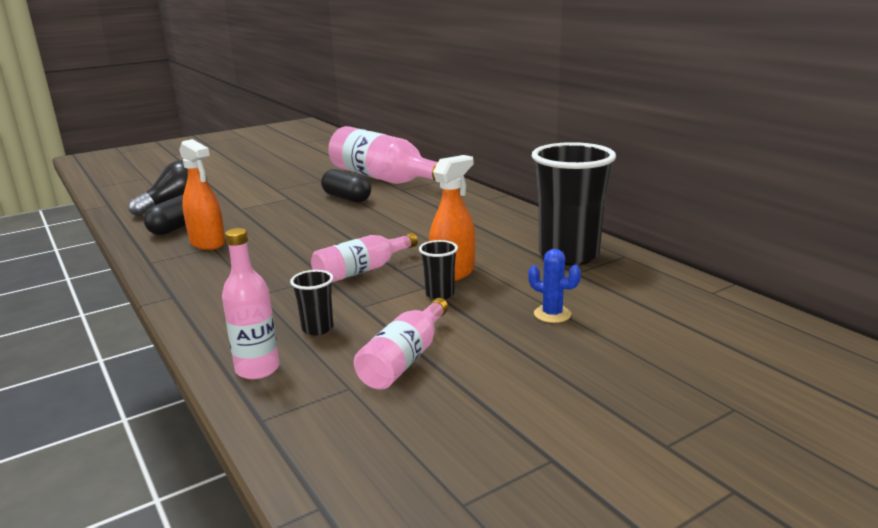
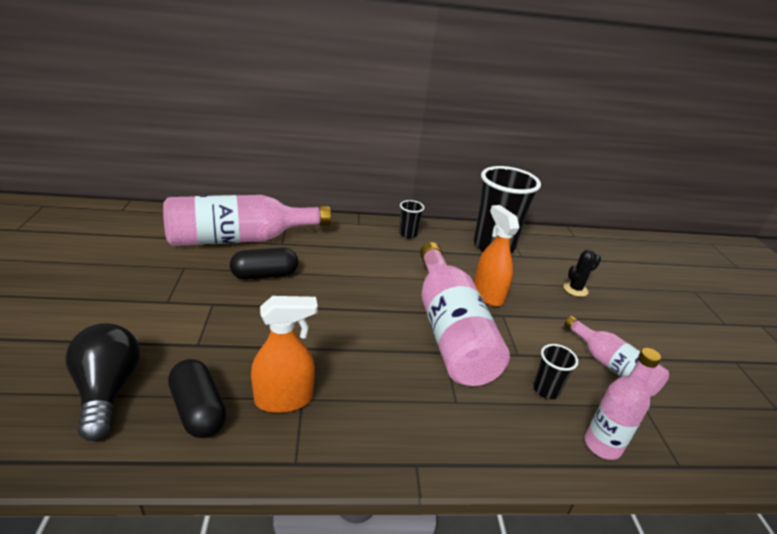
camera: 65 degrees left, 10 degrees up
(362, 271) = (450, 330): pink bottle -> pink bottle, size x1.84
(440, 294) = (520, 314): black cup -> black cup (408, 234)
(552, 314) = (575, 289): blue cactus -> black cactus

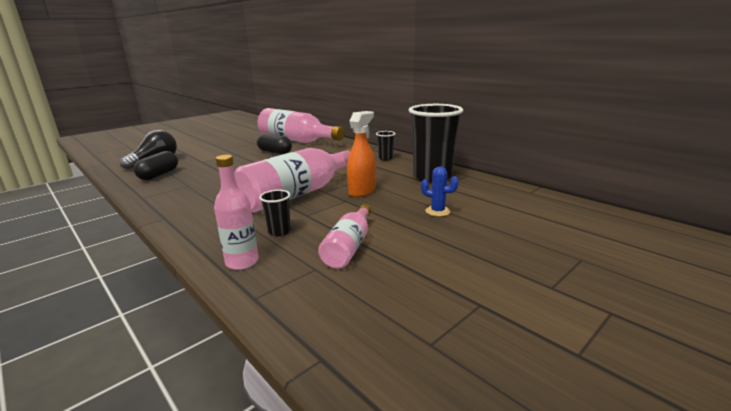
camera: 55 degrees right, 10 degrees down
(284, 399) = (183, 183): orange spray bottle -> none
(575, 289) = (437, 211): black cactus -> blue cactus

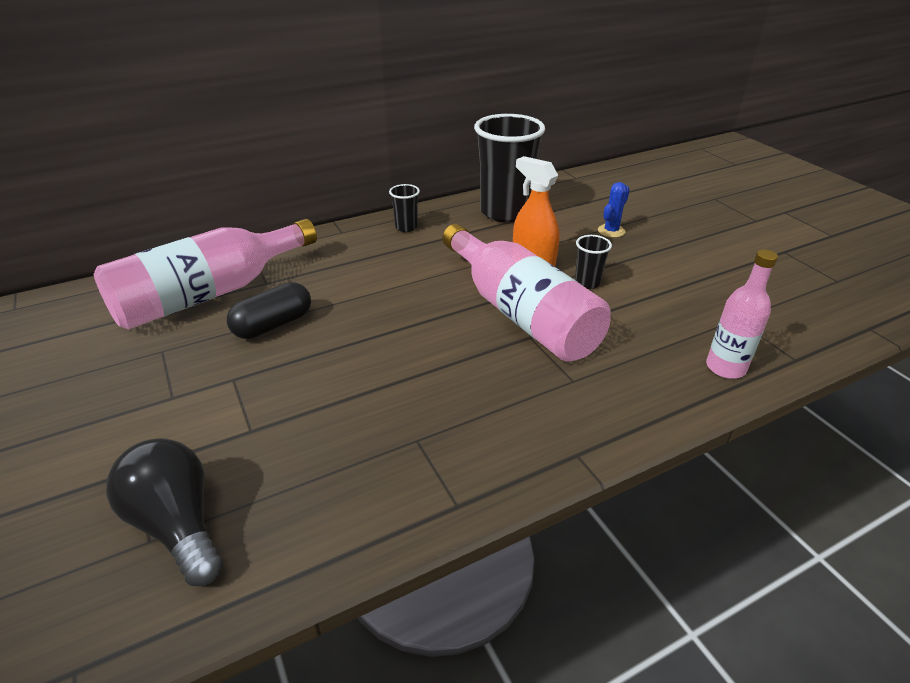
camera: 75 degrees left, 15 degrees up
(159, 175) = (309, 499): black capsule -> none
(279, 231) = (647, 337): black cup -> black cup (587, 283)
(349, 246) = (690, 293): pink bottle -> none

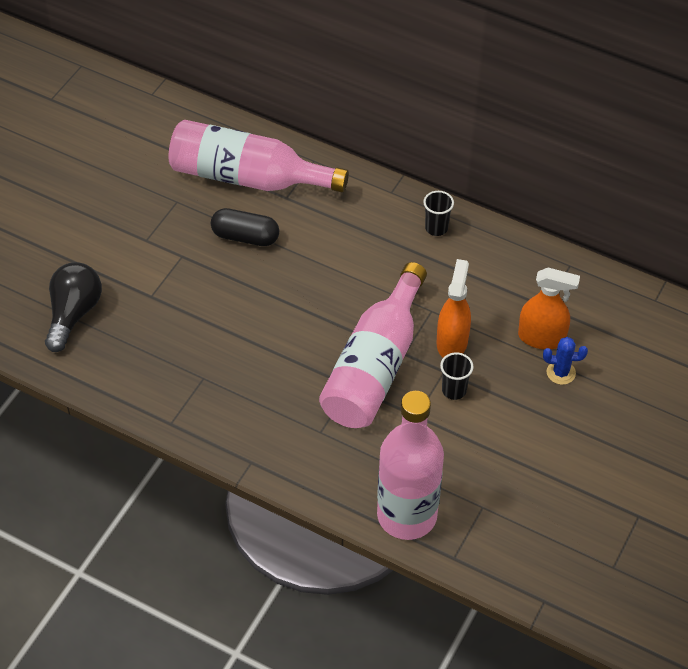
camera: 55 degrees right, 15 degrees up
(504, 212) = (526, 280): black cup -> none
(568, 226) = (541, 338): none -> orange spray bottle
(725, 367) = (407, 515): pink bottle -> pink bottle, size x1.84

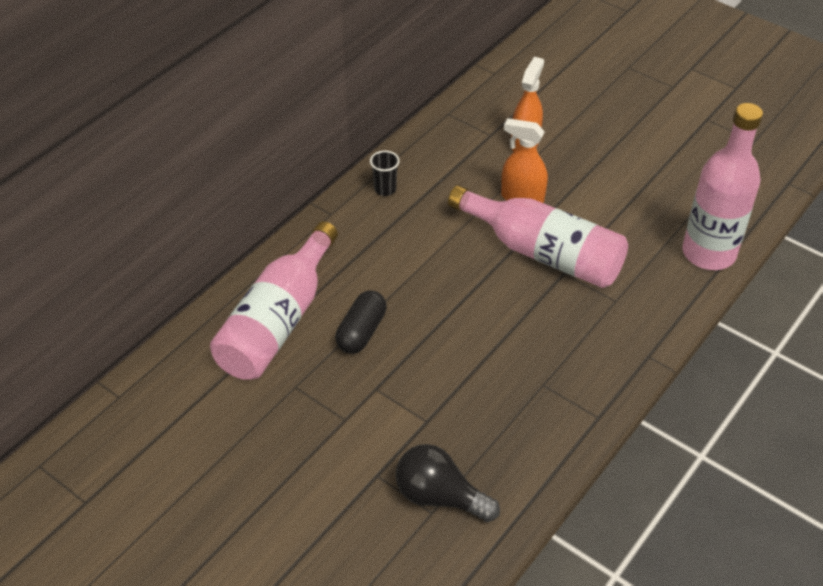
camera: 80 degrees left, 5 degrees down
(454, 390) = (576, 204): black cup -> none
(561, 373) = (563, 137): blue cactus -> none

